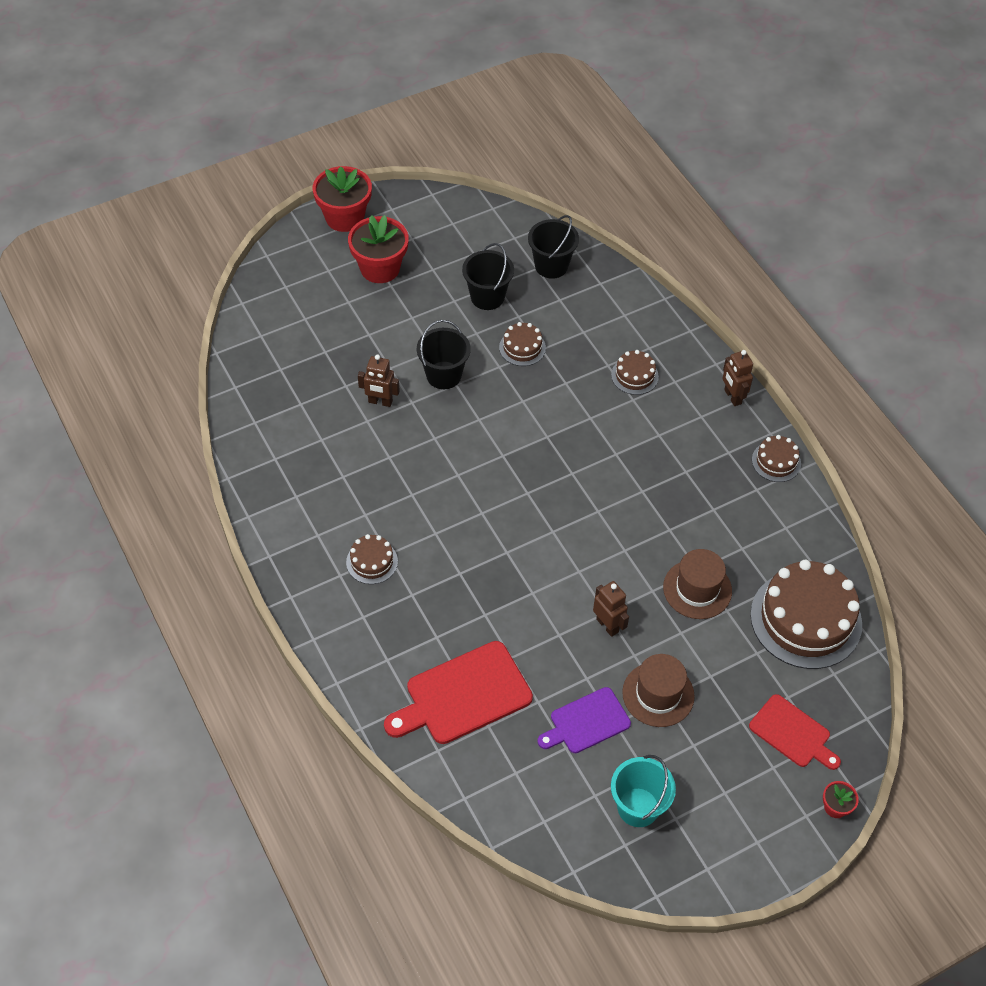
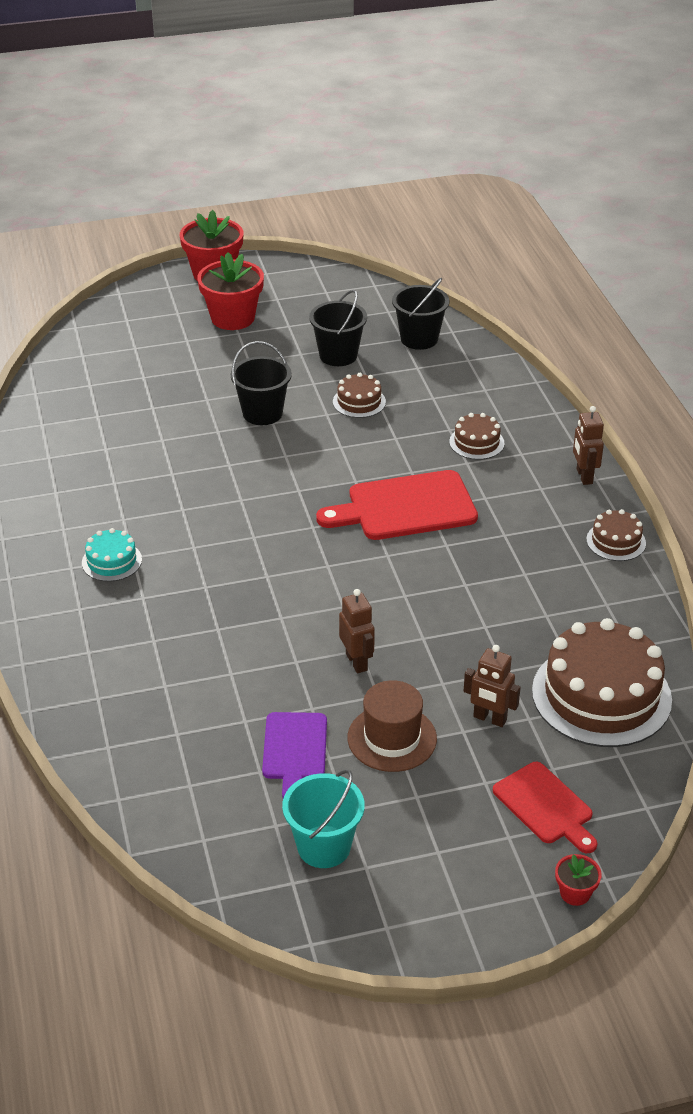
camera: 15 degrees right, 15 degrees down
(372, 562) = (111, 561): brown cake -> turquoise cake
(380, 402) = (183, 426): brown robot -> brown robot (489, 719)
(463, 695) = (160, 700): red cutting board -> red cutting board (405, 507)
(586, 722) = (294, 750): purple cutting board -> purple cutting board turned 75 degrees counterclockwise
(697, 589) = (477, 645): brown hat -> none

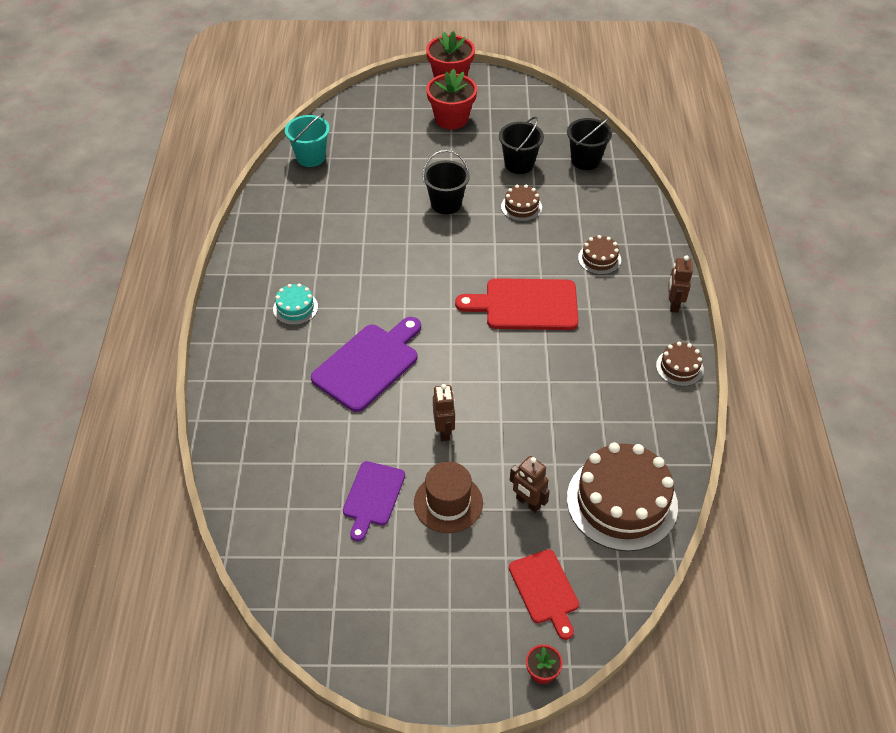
camera: 15 degrees right, 10 degrees up
(232, 607) = (369, 364): none -> purple cutting board
(324, 847) = (366, 584): turquoise bucket -> turquoise bucket (311, 157)

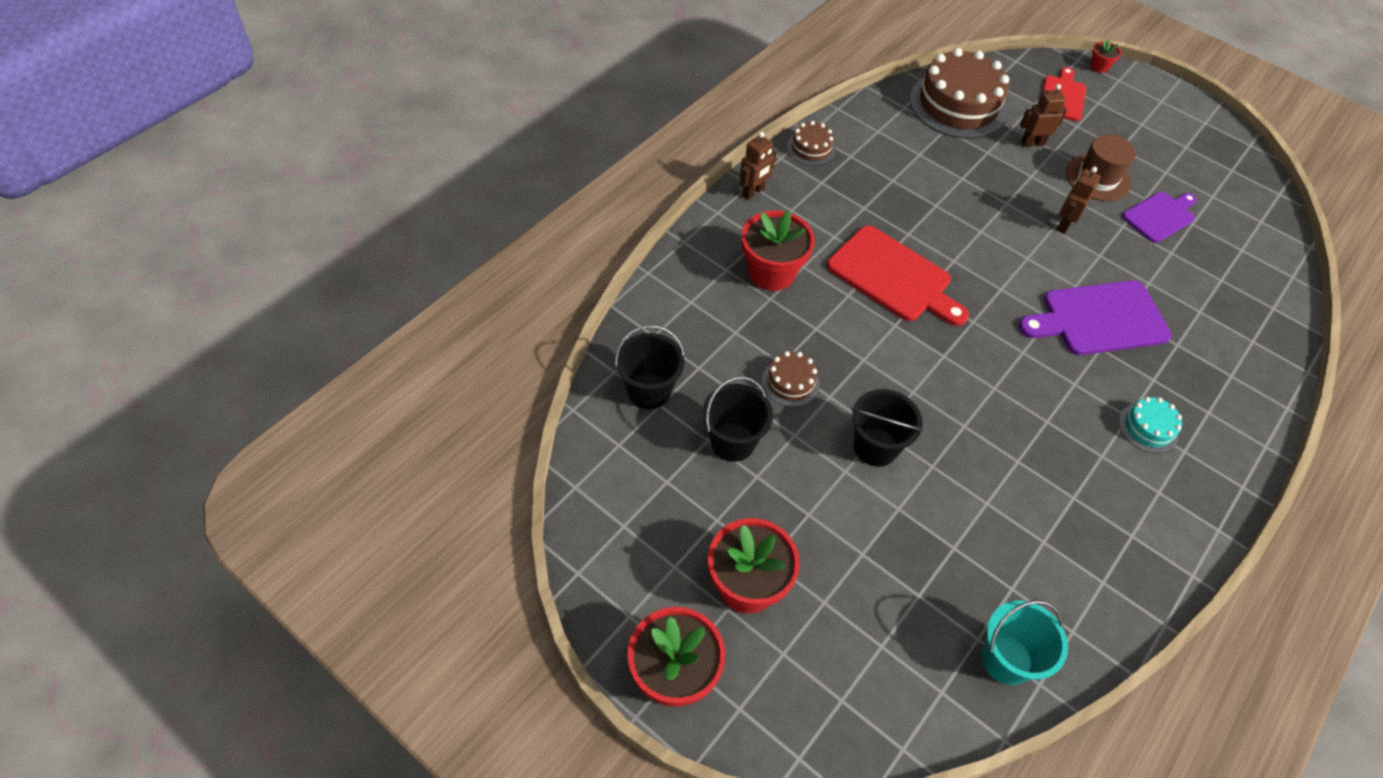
camera: 145 degrees left, 5 degrees up
(528, 503) = (1032, 143): brown robot -> brown robot turned 90 degrees counterclockwise
(599, 259) = (771, 272): brown cake -> red flower pot

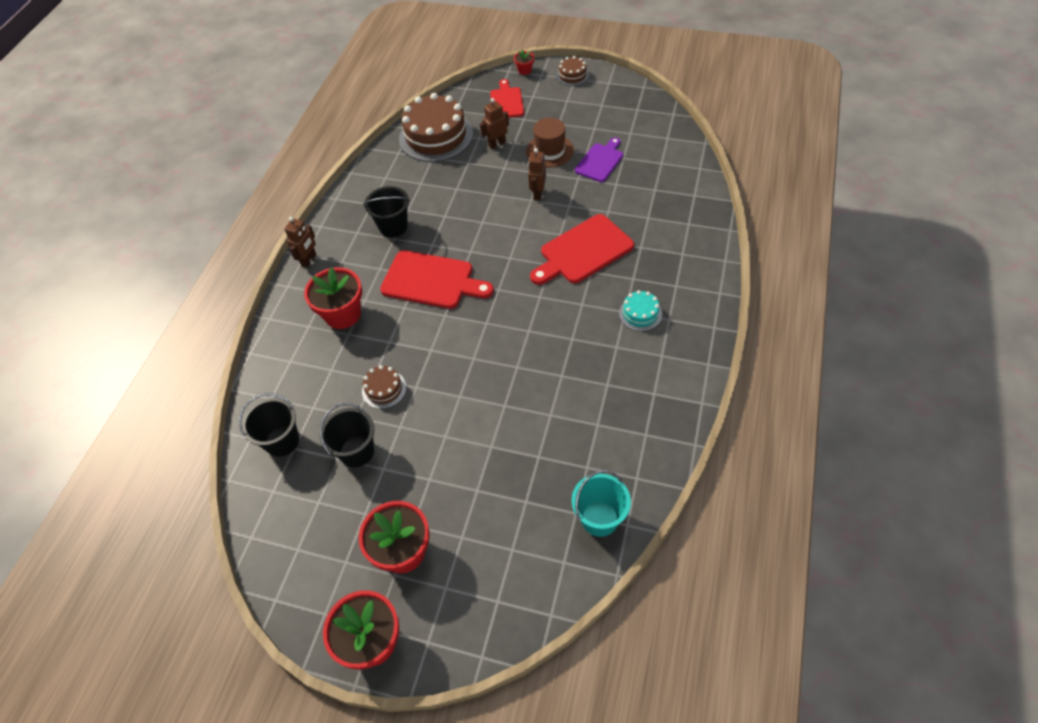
camera: 15 degrees left, 0 degrees up
(811, 148) = (340, 210): brown cake -> brown cake (572, 75)
(875, 447) = (460, 409): black bucket -> black bucket (393, 227)
(1099, 319) = (583, 251): purple cutting board -> red cutting board

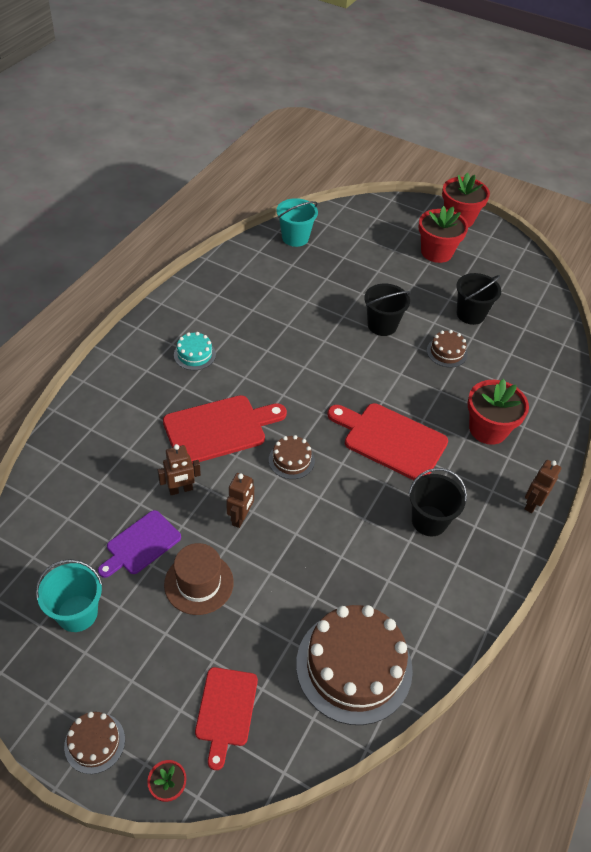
camera: 175 degrees left, 5 degrees down
(282, 441) = (535, 335): black bucket -> black bucket (382, 325)
(497, 144) = (267, 620): brown robot -> brown robot (180, 489)
(513, 242) = (291, 460): none -> brown cake
(618, 119) = (77, 613): none -> turquoise bucket

